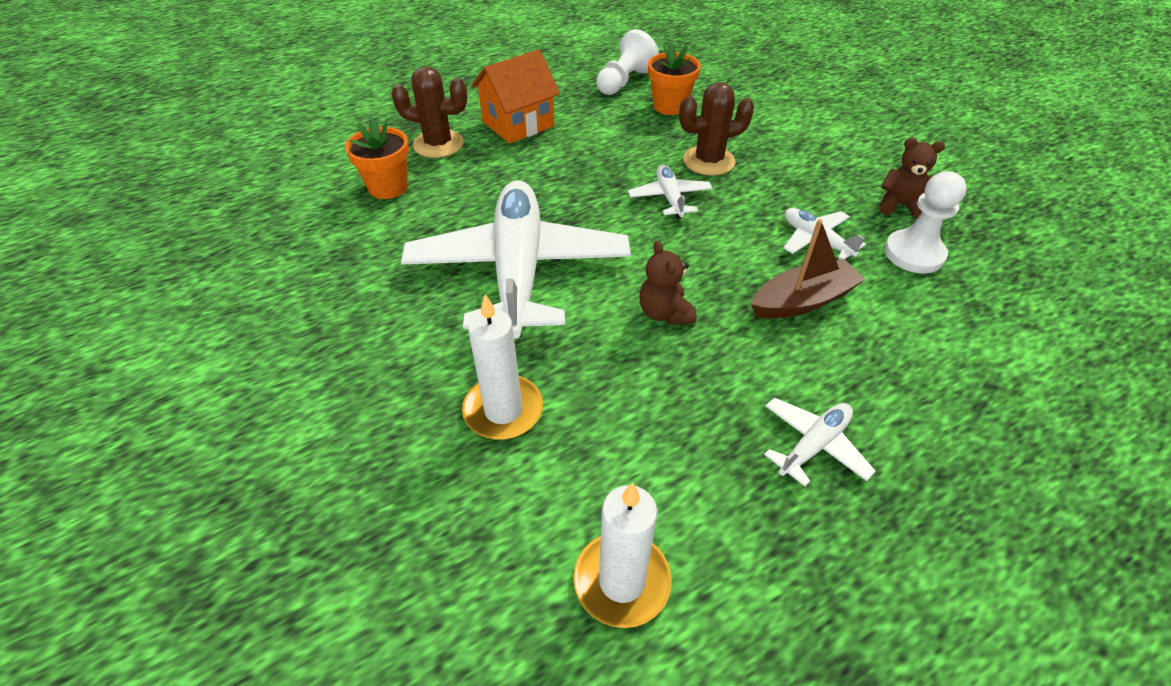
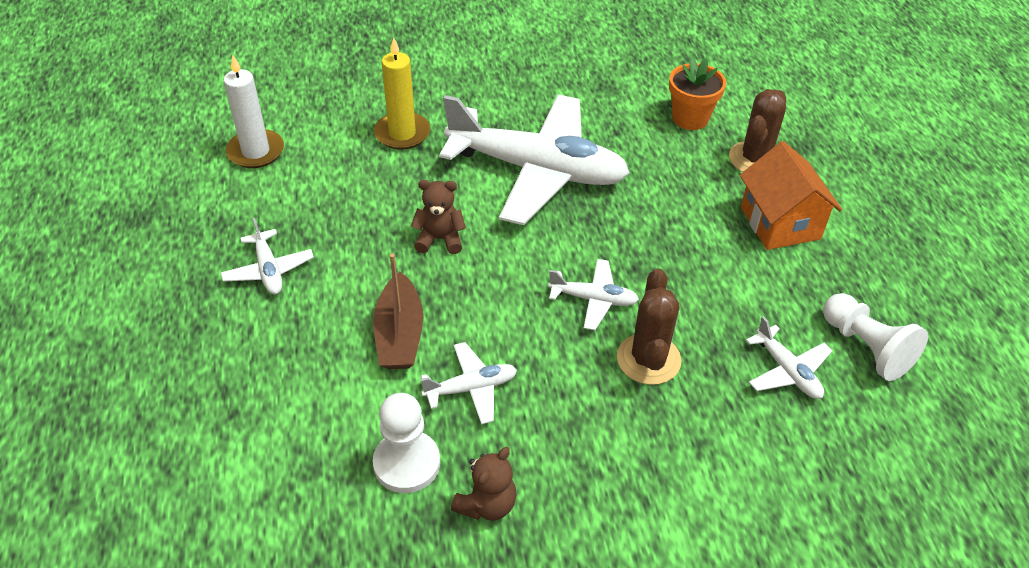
camera: 110 degrees right, 0 degrees up
(503, 410) = (402, 133): white candle -> yellow candle
(669, 106) = (787, 371): orange flower pot -> white plane

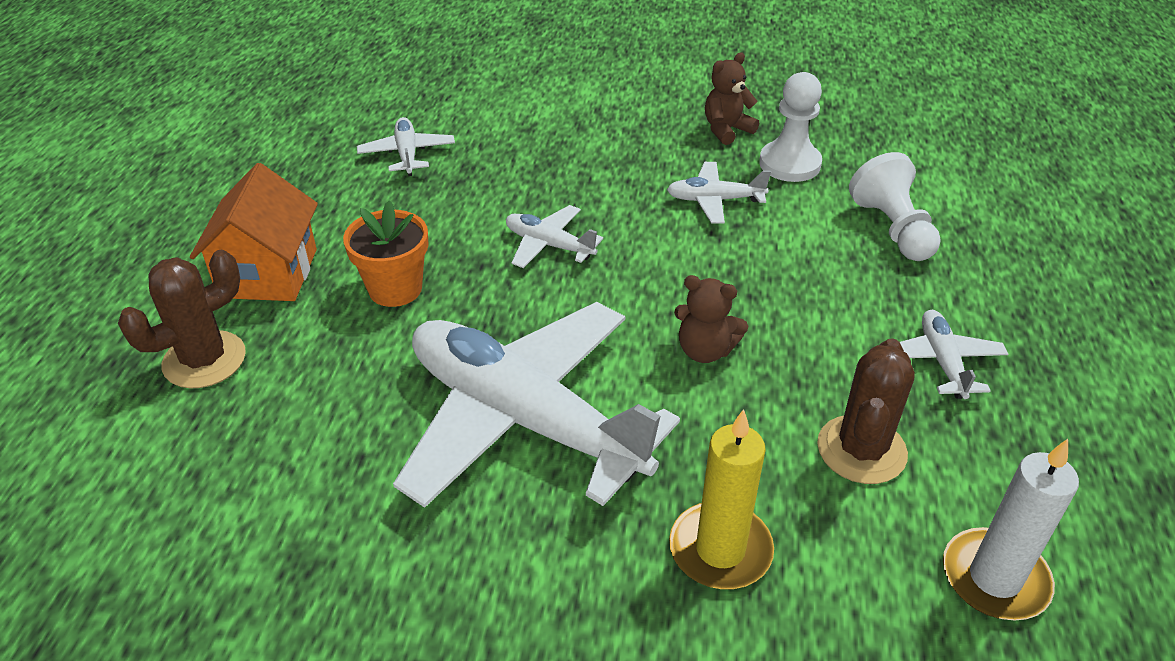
camera: 160 degrees left, 5 degrees down
(399, 334) = (779, 258): brown boat -> none
(648, 359) = (528, 187): brown cactus -> brown cactus (861, 450)
(690, 118) = (224, 452): orange flower pot -> orange flower pot (395, 289)
(866, 347) = (317, 154): white pawn -> white pawn (892, 229)

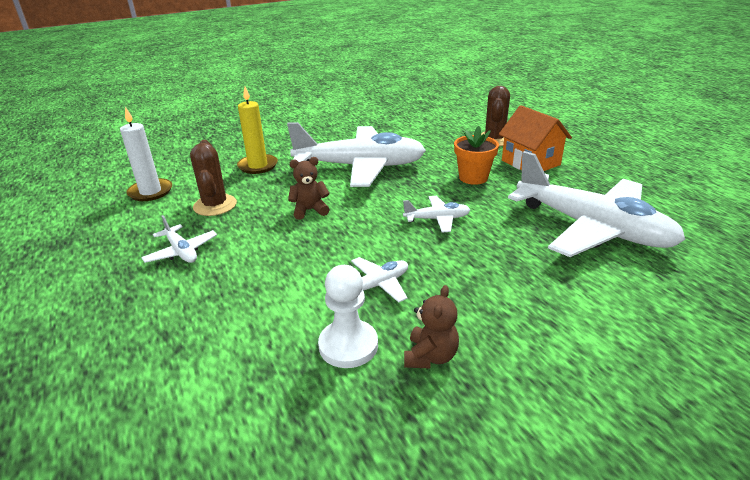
camera: 145 degrees right, 10 degrees down
(407, 154) = (592, 228): white plane -> white plane, size x2.36
(892, 229) = (234, 322): white pawn -> none

